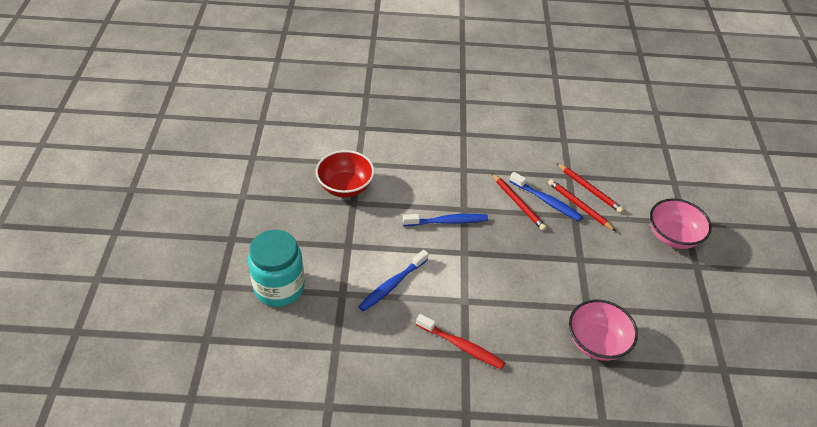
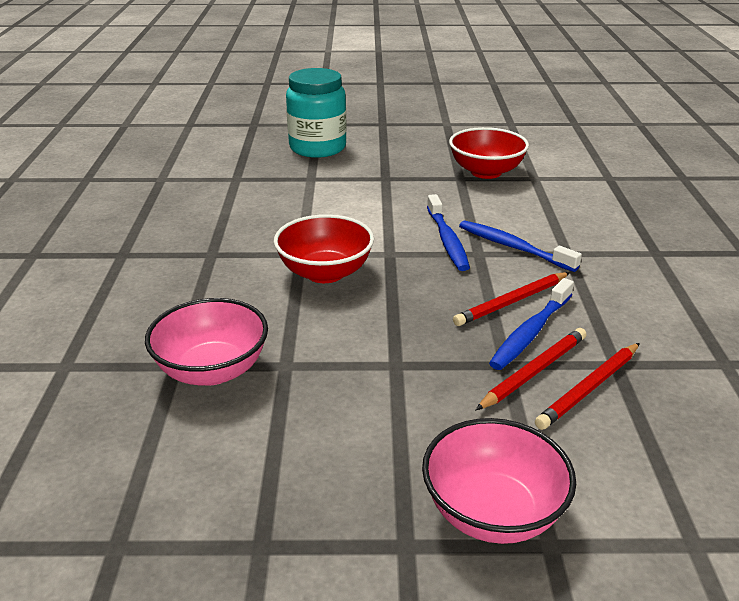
camera: 90 degrees right, 15 degrees down
(392, 285) = (325, 205): blue toothbrush -> blue toothbrush (513, 247)
(461, 346) = (224, 251): red toothbrush -> none
(489, 287) = (325, 273): none -> red bowl

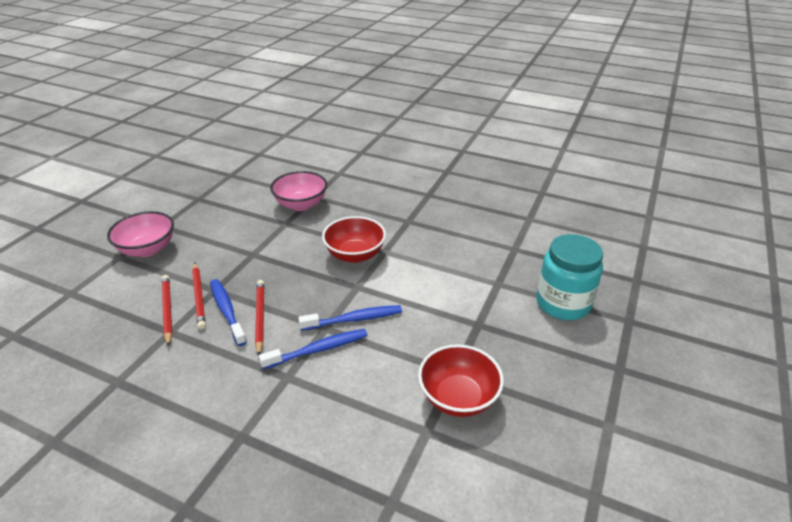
camera: 115 degrees right, 5 degrees up
(447, 240) = (354, 319): blue toothbrush -> blue toothbrush turned 150 degrees clockwise

